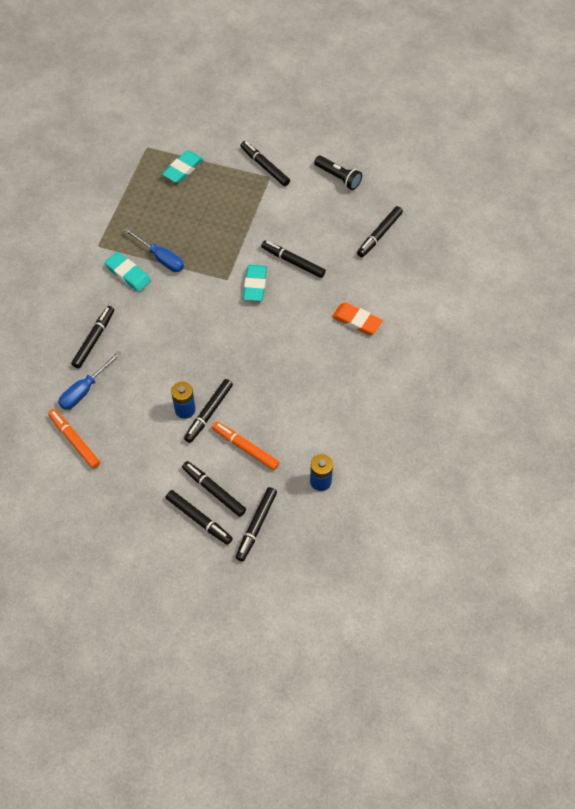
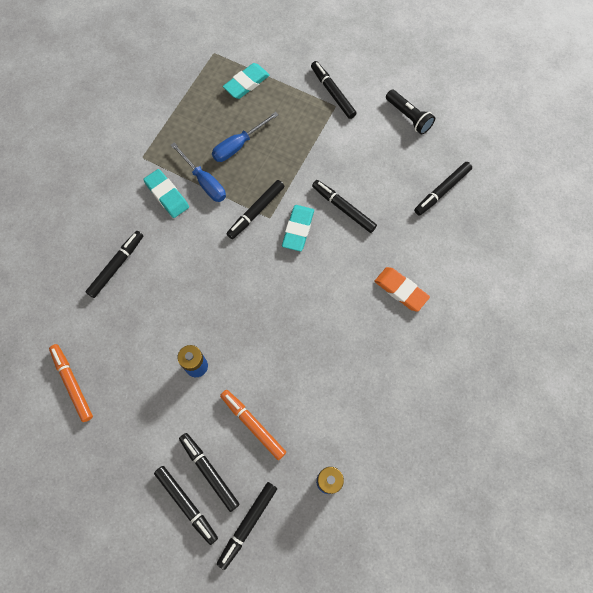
camera: 10 degrees right, 10 degrees up
(84, 390) = (95, 324): blue screwdriver -> blue screwdriver (238, 145)
(209, 413) = (221, 375): black marker -> black marker (256, 212)

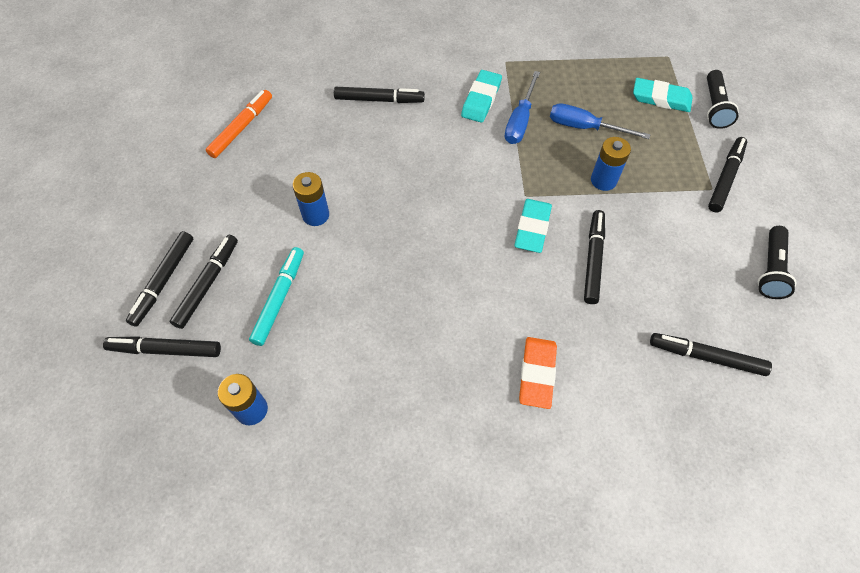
camera: 60 degrees right, 10 degrees down
(253, 425) = (279, 298): orange marker -> turquoise marker
(256, 212) = (522, 180): black marker -> none
(275, 58) = (714, 107): none -> black flashlight
(289, 163) = (603, 180): none -> blue battery
(298, 229) = (532, 228): turquoise eraser -> turquoise eraser turned 60 degrees counterclockwise

